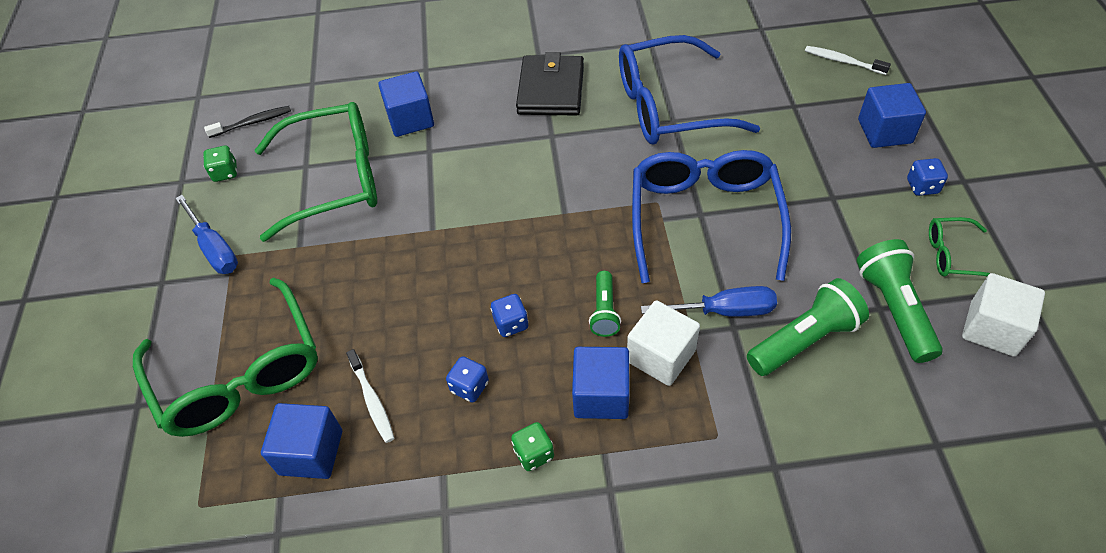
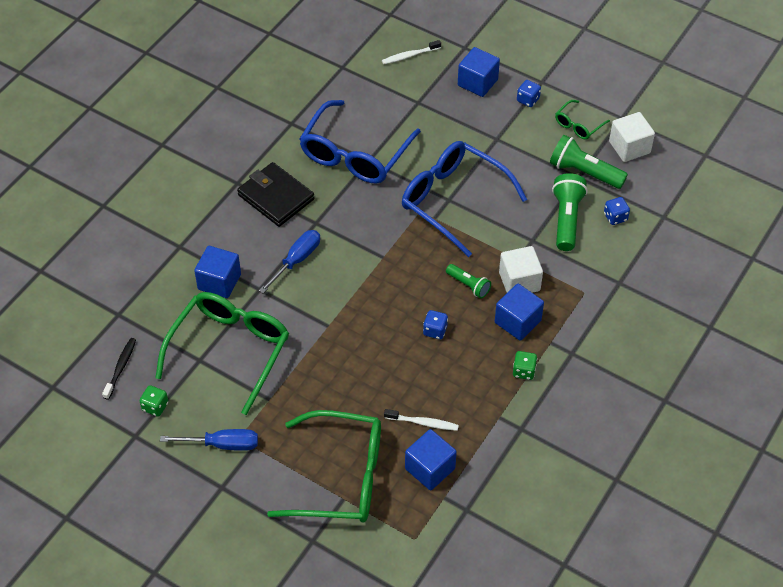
camera: 55 degrees left, 0 degrees up
(469, 387) = (457, 374): blue dice -> blue dice (615, 217)
(723, 311) = (518, 237): blue screwdriver -> blue screwdriver (296, 260)

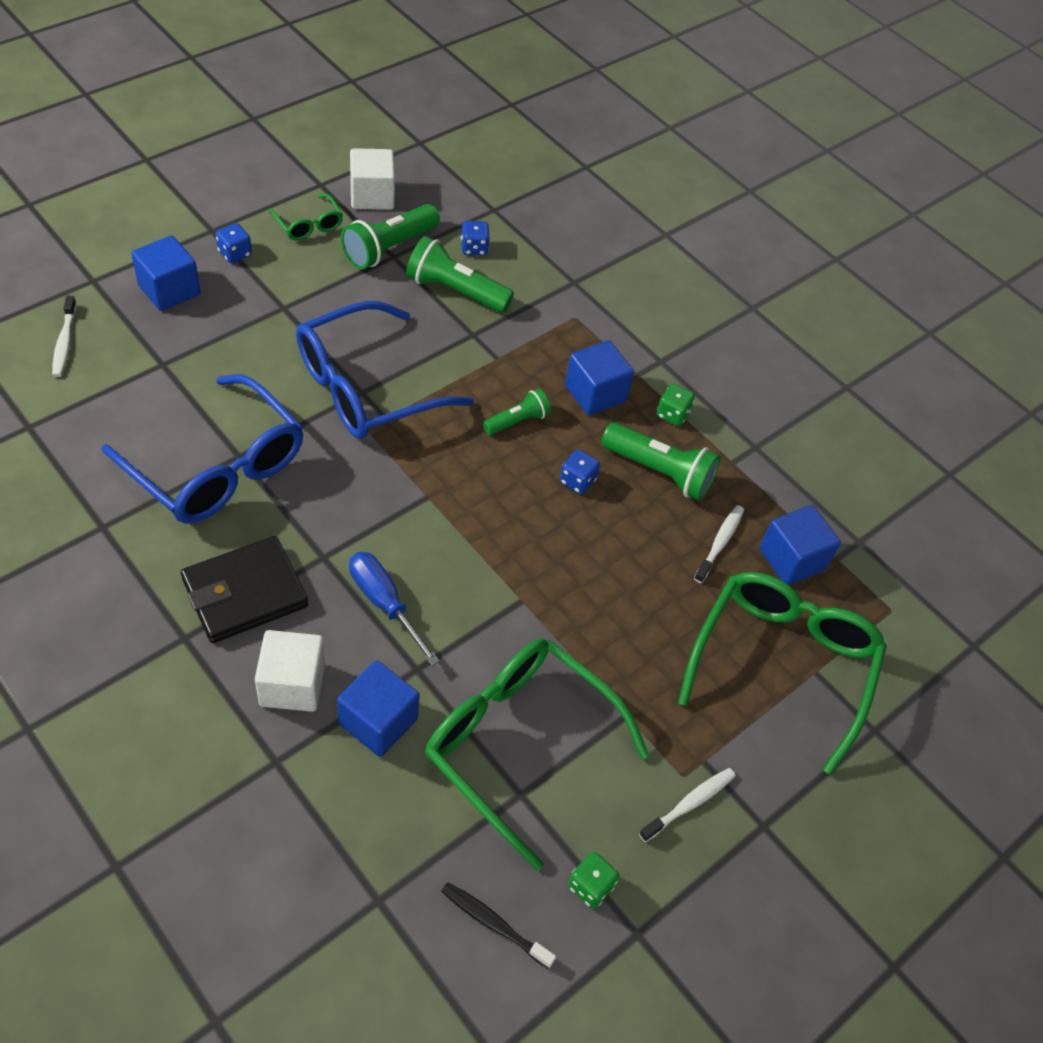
camera: 80 degrees left, 0 degrees up
(222, 444) = (689, 804): blue screwdriver -> white toothbrush
(467, 375) = (659, 472): none -> green flashlight
(519, 281) = (533, 369): white cube -> white cube (292, 684)

